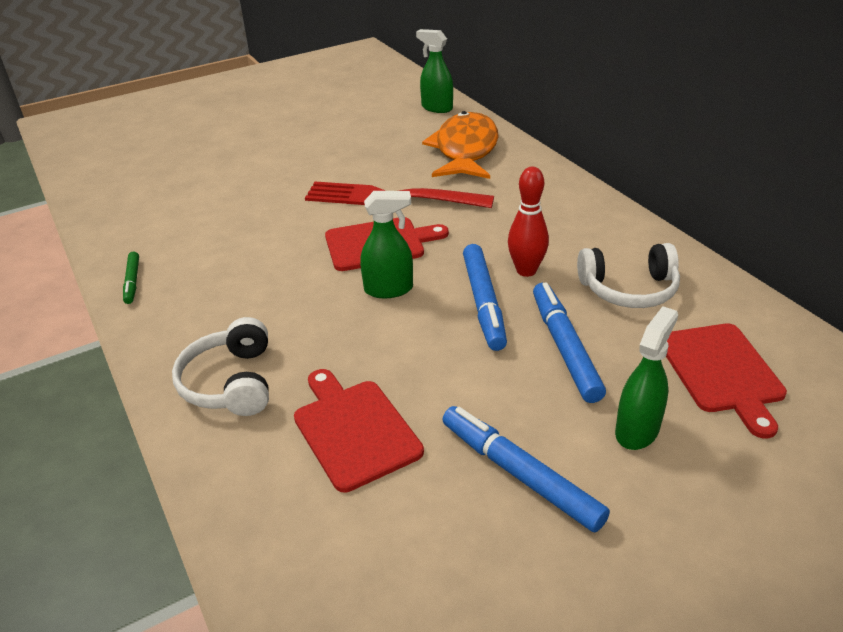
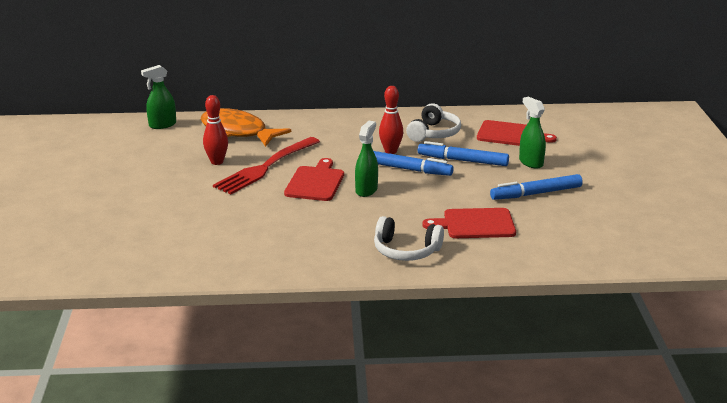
camera: 65 degrees left, 10 degrees down
(132, 281) = (261, 269): green marker -> none
(377, 165) = (217, 162): none -> red bowling pin

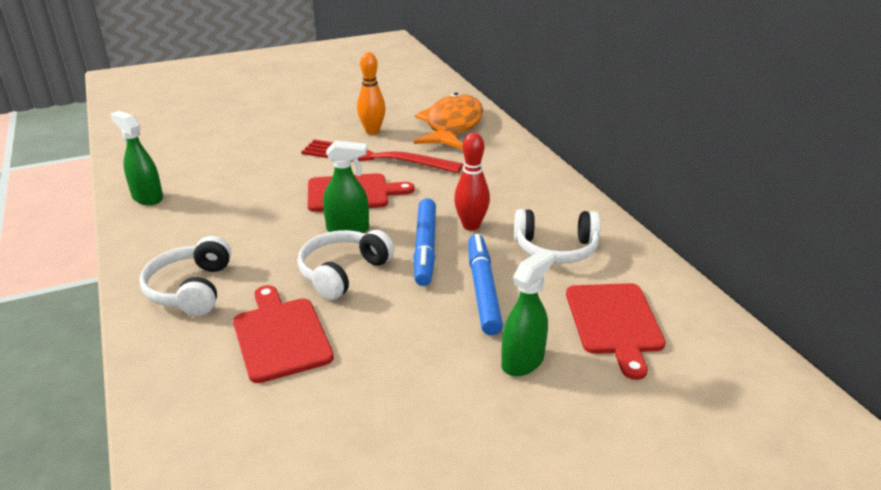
camera: 70 degrees right, 5 degrees up
(162, 125) = (439, 90): green spray bottle -> green spray bottle (147, 197)
(217, 162) = (372, 131): red bowling pin -> orange bowling pin
(419, 198) = (343, 272): none -> white headphones
(536, 193) = (408, 385): blue marker -> none

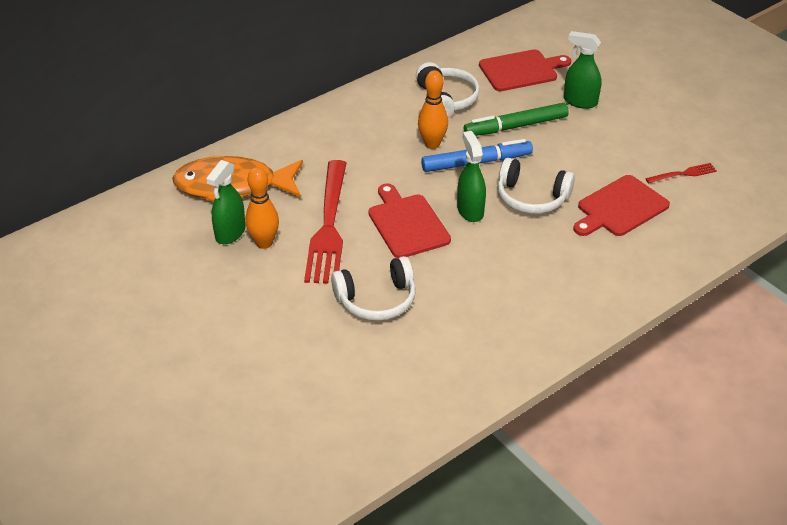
camera: 105 degrees left, 10 degrees up
(147, 197) = (477, 370): green spray bottle -> green spray bottle (230, 233)
(191, 289) = (598, 274): white headphones -> white headphones (376, 299)
(307, 421) = (683, 174): none -> red fork
(471, 226) = (432, 144): red bowling pin -> orange bowling pin
(483, 289) = (516, 126): blue marker -> green marker

